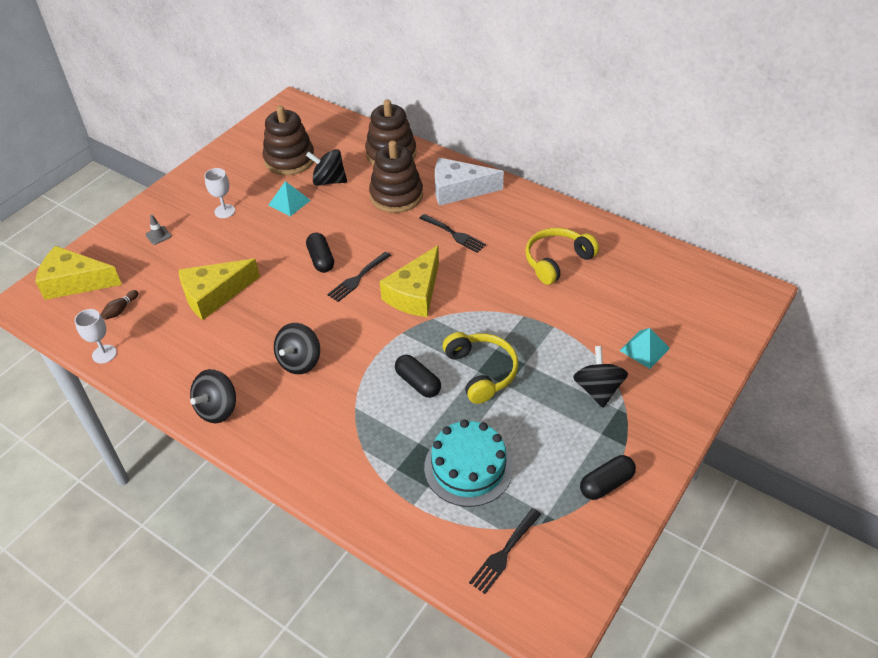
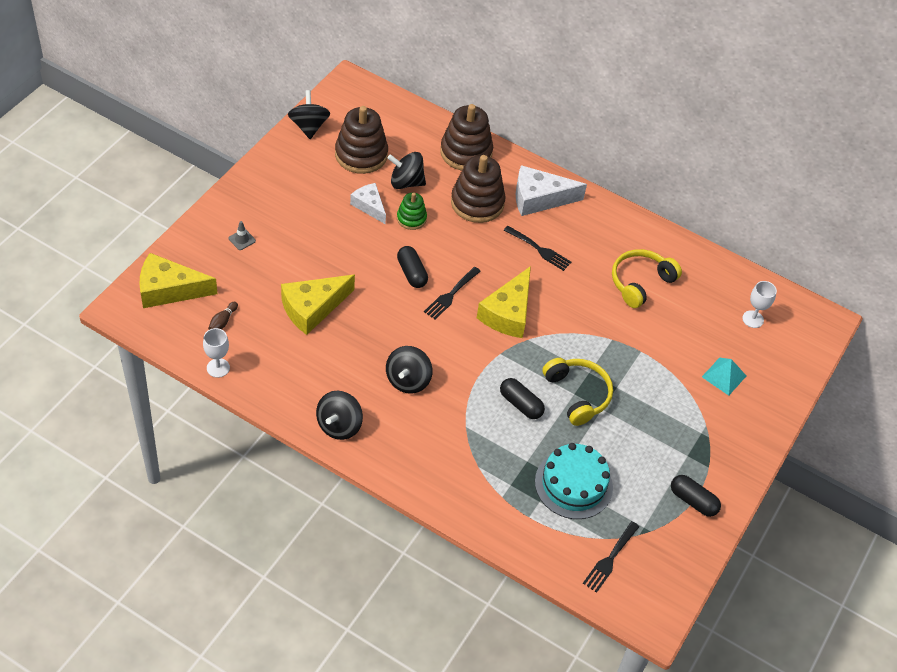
camera: 10 degrees left, 5 degrees up
(224, 211) = (304, 214): white goblet -> white goblet (753, 319)
(289, 202) = (369, 206): turquoise pyramid -> white cheese
(329, 211) = (411, 218): none -> green stacking toy
(598, 389) = (683, 414): black spinning top -> black spinning top (309, 126)
(606, 484) = (693, 501): black capsule -> black capsule turned 75 degrees clockwise

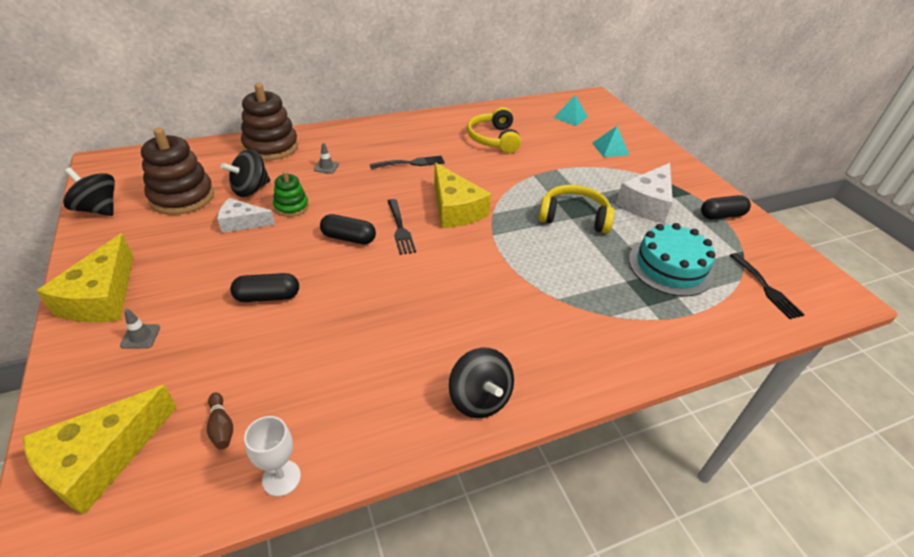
camera: 50 degrees left, 10 degrees down
(312, 308) = (304, 330): yellow cheese -> yellow cheese (102, 297)
(408, 380) = (468, 308): black spinning top -> none
(477, 203) = (326, 167): brown stacking toy -> grey traffic cone
(520, 404) = (559, 252): black capsule -> black capsule (267, 297)
(539, 198) = (364, 139): white cheese -> white cheese (647, 203)
(753, 319) = (570, 117): white goblet -> turquoise pyramid

